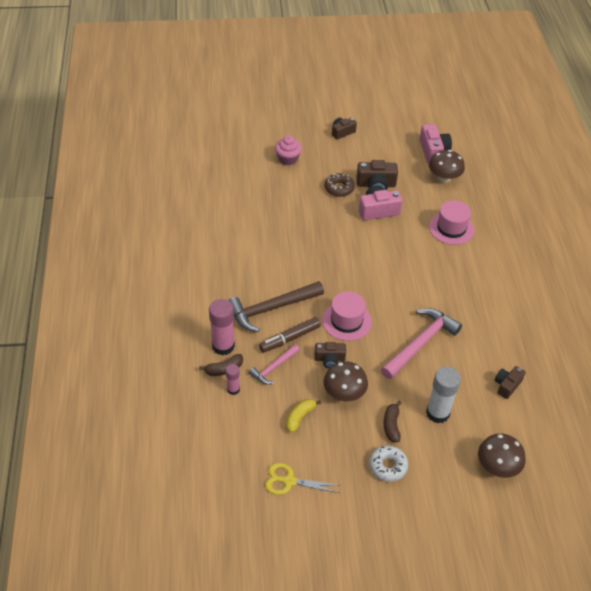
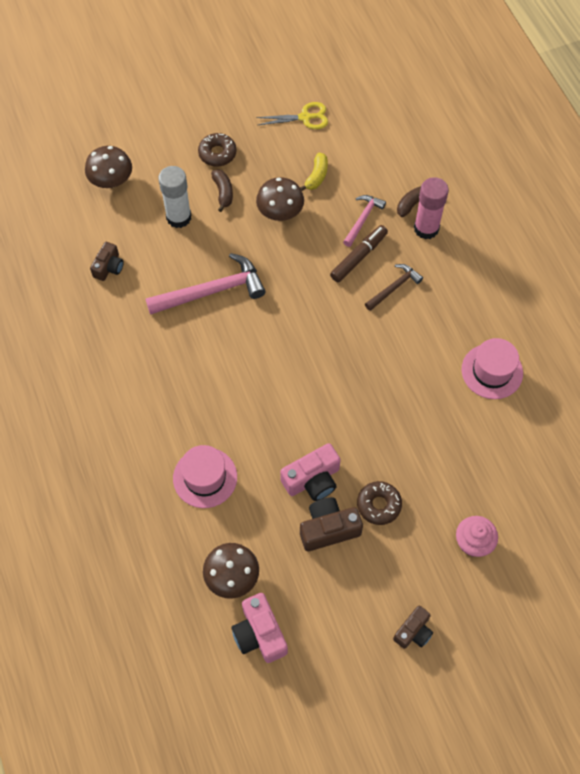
camera: 165 degrees right, 15 degrees up
(233, 389) = (394, 186): pink glue stick -> none
(271, 308) = (394, 287): brown hammer -> brown hammer, size x0.56
(329, 359) = (307, 245): brown camera -> none
(346, 321) = (303, 296): pink hat -> pink hat (492, 371)
(388, 466) = (217, 153): white donut -> brown donut
(420, 343) = (212, 291): pink hammer -> pink hammer turned 135 degrees counterclockwise

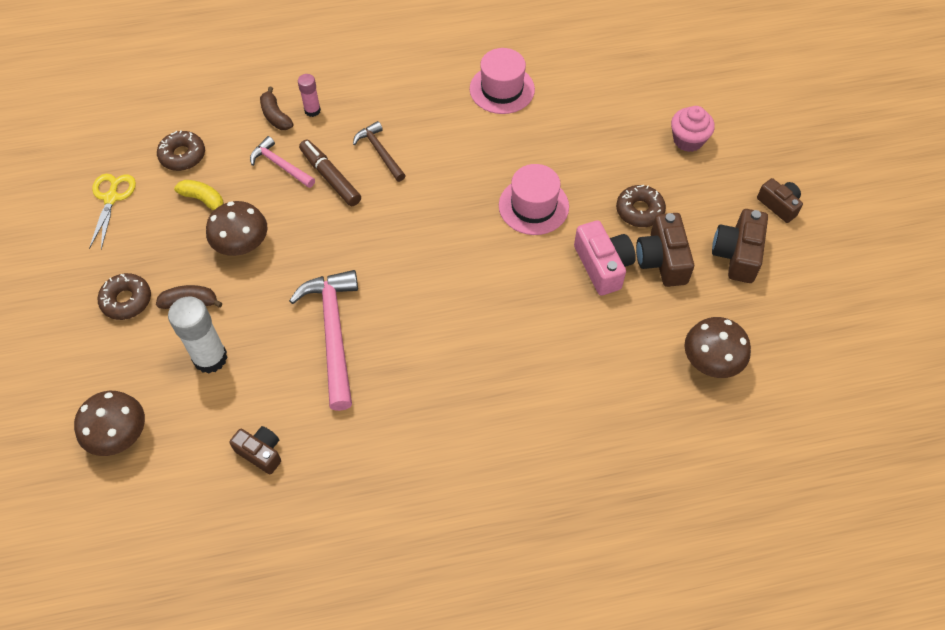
camera: 80 degrees left, 5 degrees down
(205, 477) = (586, 373): pink hat -> pink hat (533, 206)
(259, 633) = (778, 343): pink camera -> none
(348, 594) = (737, 254): none -> brown camera
(356, 151) = (182, 155): none -> brown donut
(426, 228) = (312, 110): pink glue stick -> pink glue stick, size x0.55

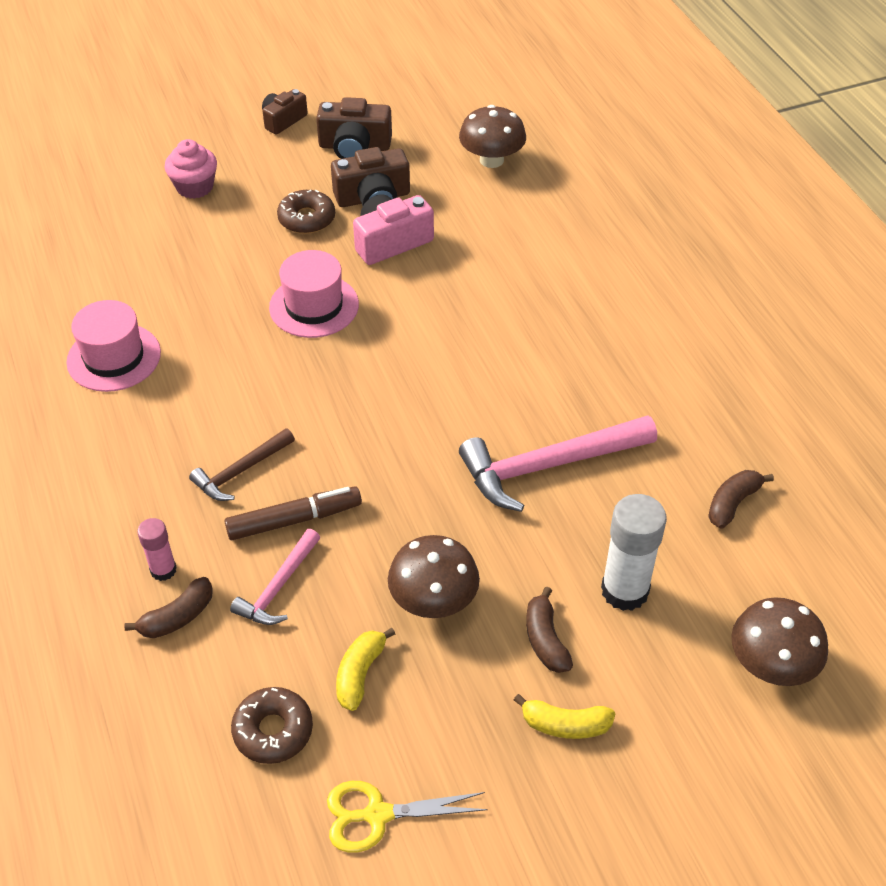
camera: 100 degrees left, 10 degrees down
(126, 300) = (565, 725): brown donut -> yellow banana
(260, 452) = (732, 503): brown camera -> brown banana
(330, 177) = (294, 520): brown marker -> brown marker turned 150 degrees counterclockwise

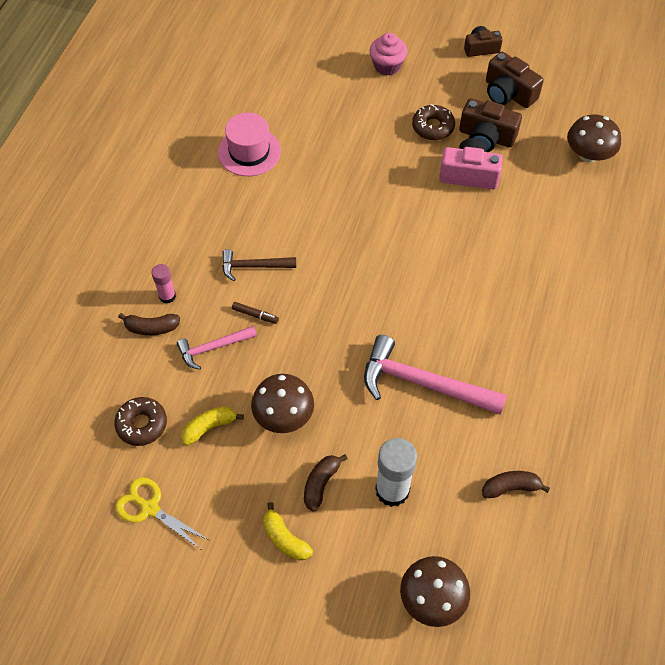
camera: 40 degrees right, 10 degrees up
(294, 520) = (255, 315): brown marker -> brown marker, size x0.53
(314, 306) = (384, 189): pink hat -> none

